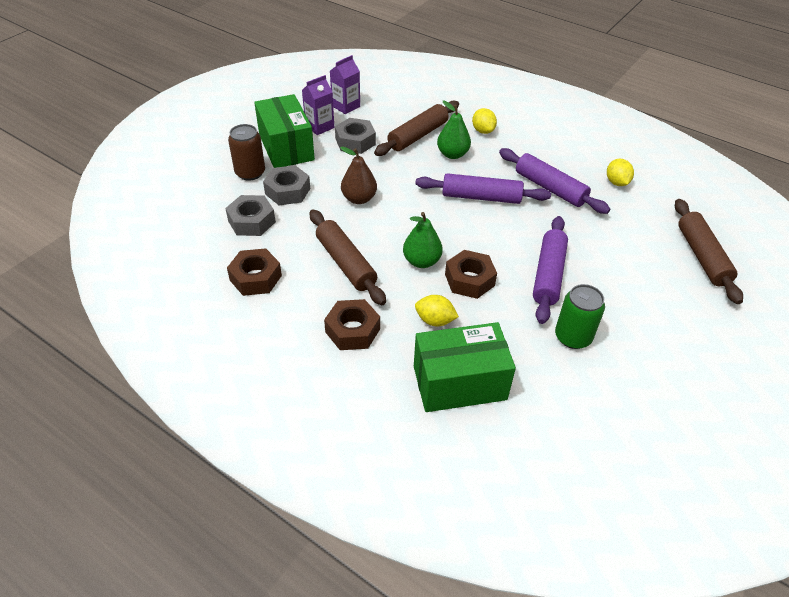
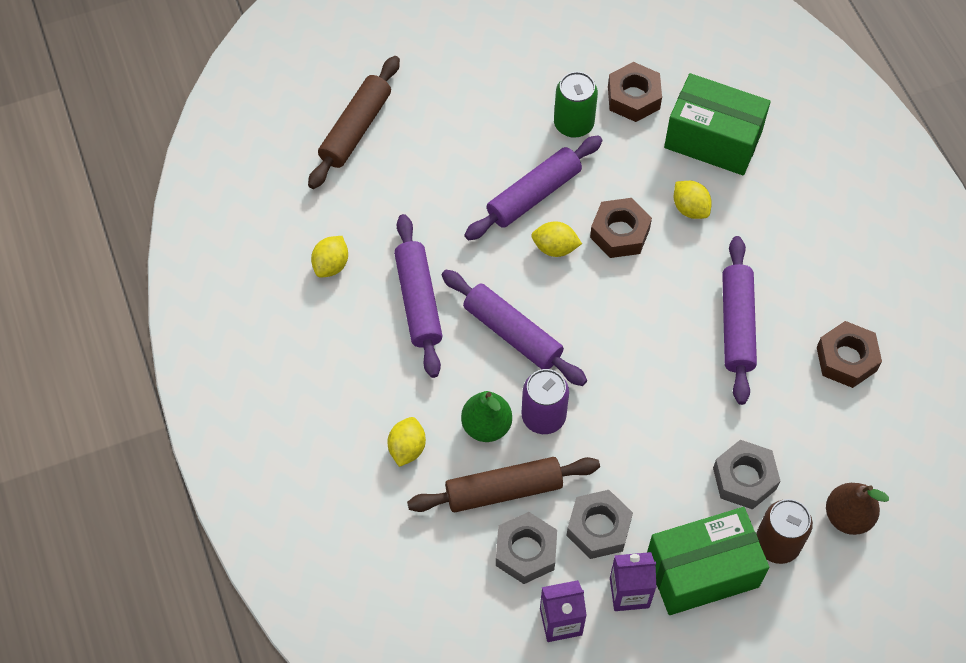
camera: 145 degrees left, 15 degrees up
(251, 221) = (814, 449): grey nut -> grey nut (526, 551)
(286, 147) = (702, 571): green box -> green box turned 60 degrees clockwise
(345, 263) = (737, 325): brown rolling pin -> purple rolling pin
(352, 330) = (778, 241): brown nut -> brown nut (633, 98)
(359, 199) = (662, 414): brown pear -> brown pear (847, 516)
(421, 261) = (652, 282): green pear -> none
(426, 170) = (543, 416): none -> purple can
(502, 251) = (555, 248): none -> yellow lemon

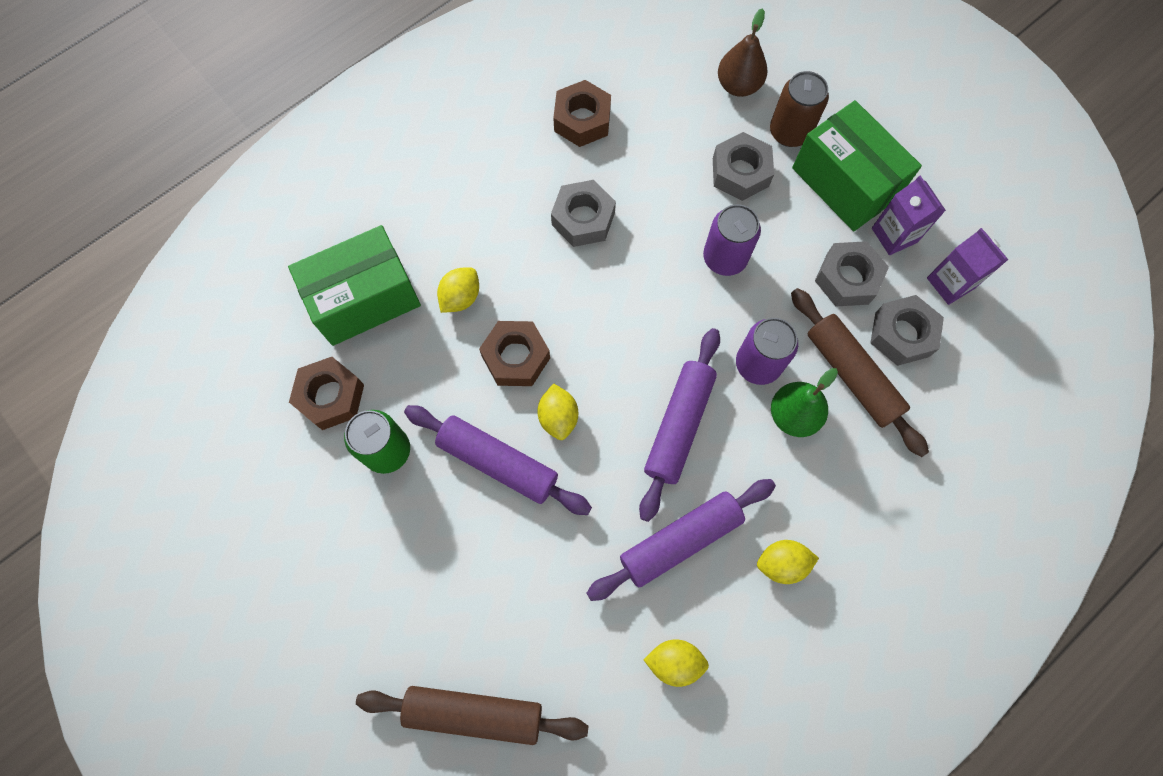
camera: 110 degrees left, 10 degrees up
(407, 448) = (853, 486): yellow lemon -> yellow lemon (781, 563)
(657, 429) = (724, 258): none -> purple can
(713, 140) = (365, 299): green box -> green box turned 60 degrees clockwise
(737, 325) = (583, 219): purple rolling pin -> grey nut

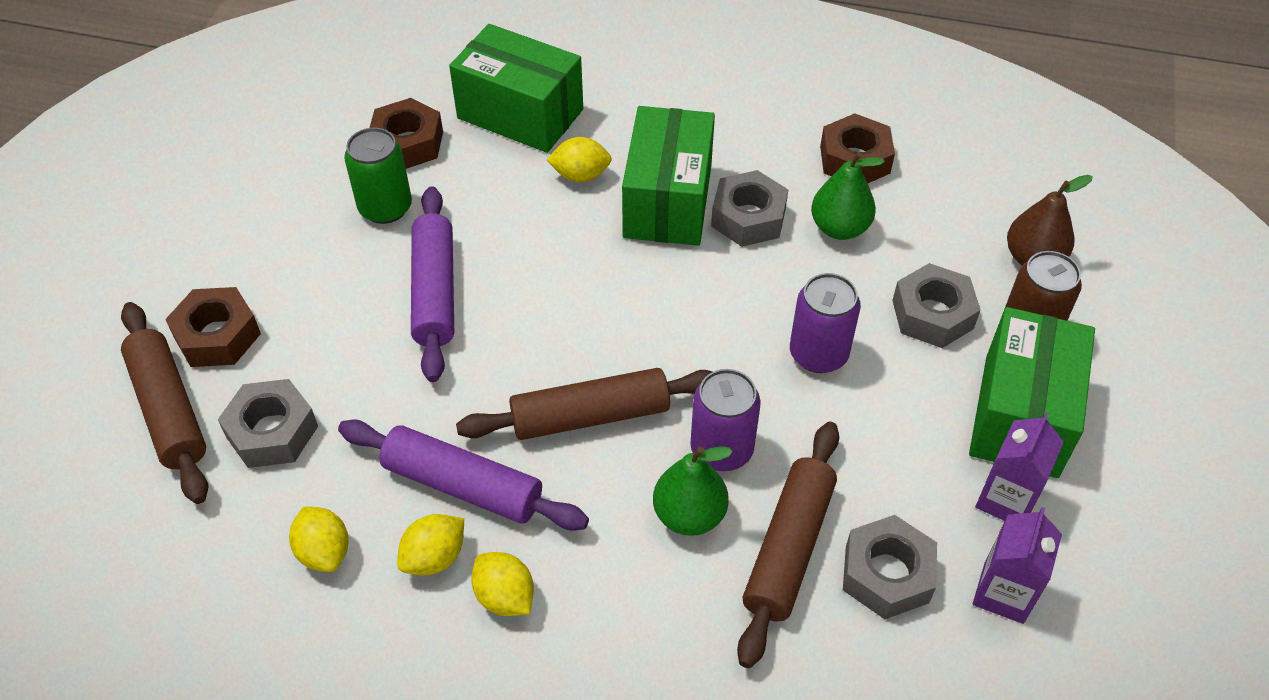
camera: 55 degrees right, 20 degrees down
(516, 357) = (554, 247): brown nut -> brown nut (217, 335)
(529, 258) = (667, 201): none -> green box
(558, 417) = (518, 312): yellow lemon -> yellow lemon (434, 557)
(633, 172) = (839, 228): none -> green pear
(678, 426) = (590, 416): purple rolling pin -> brown rolling pin
(847, 279) = (904, 481): grey nut -> grey nut (272, 431)

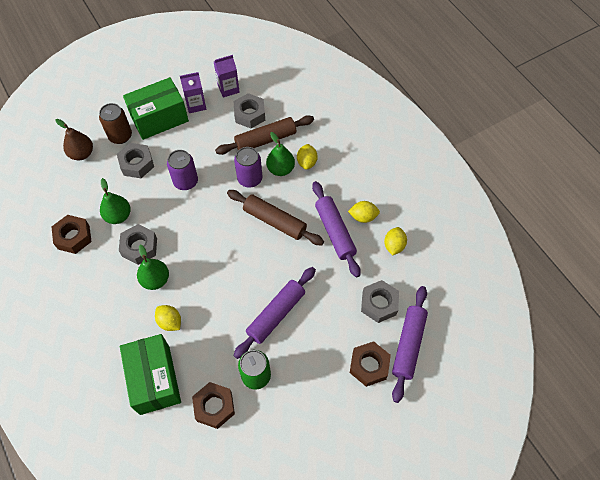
camera: 135 degrees left, 10 degrees up
(169, 410) = (408, 345): brown rolling pin -> purple rolling pin
(505, 596) = (353, 190): yellow lemon -> yellow lemon (307, 162)
(667, 201) = (155, 280): green box -> green pear

